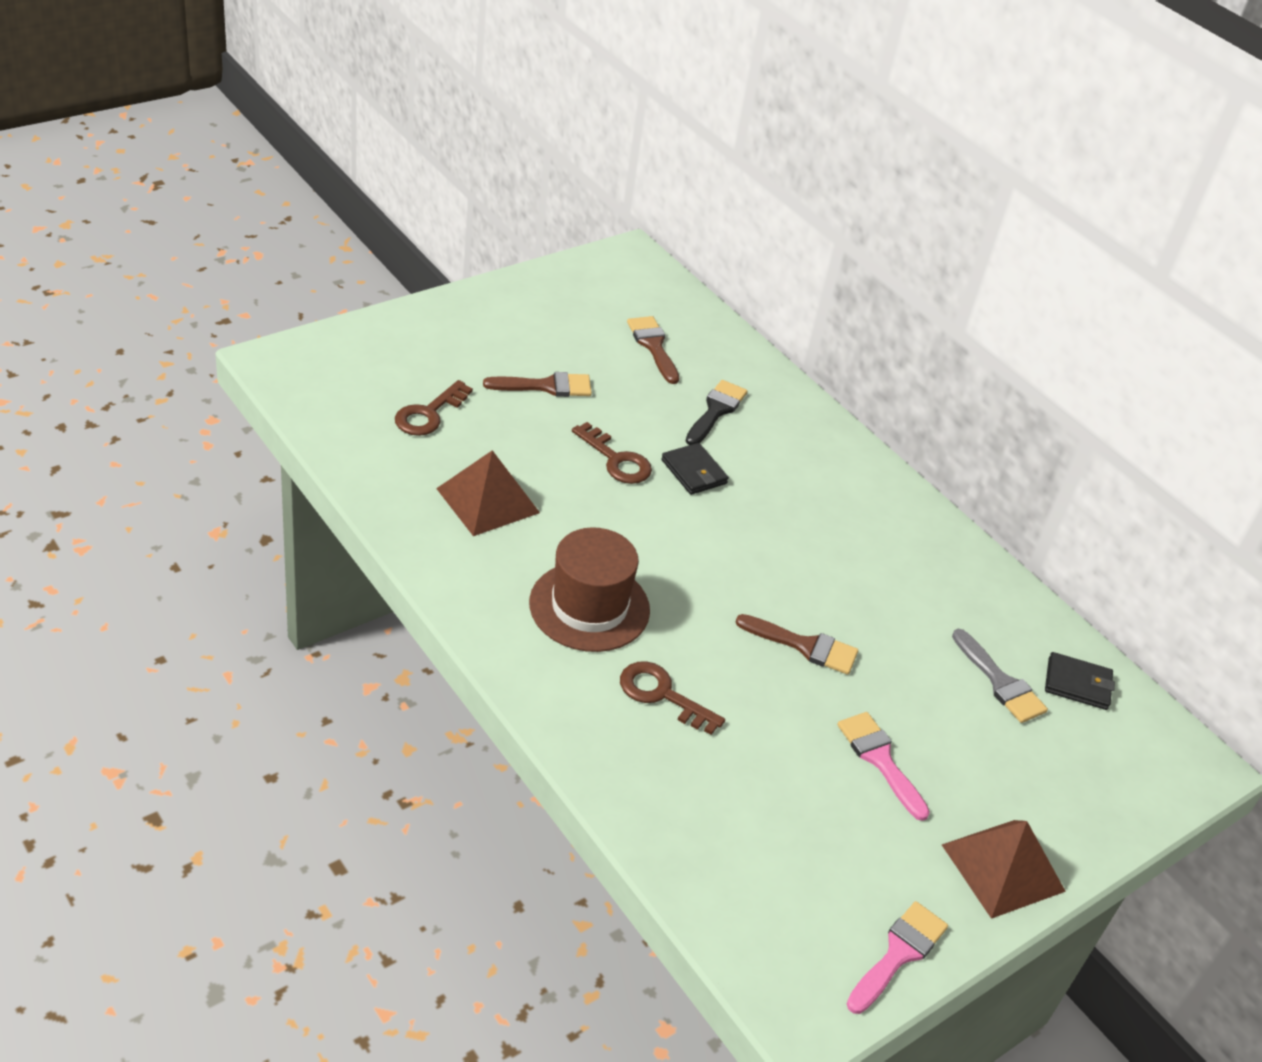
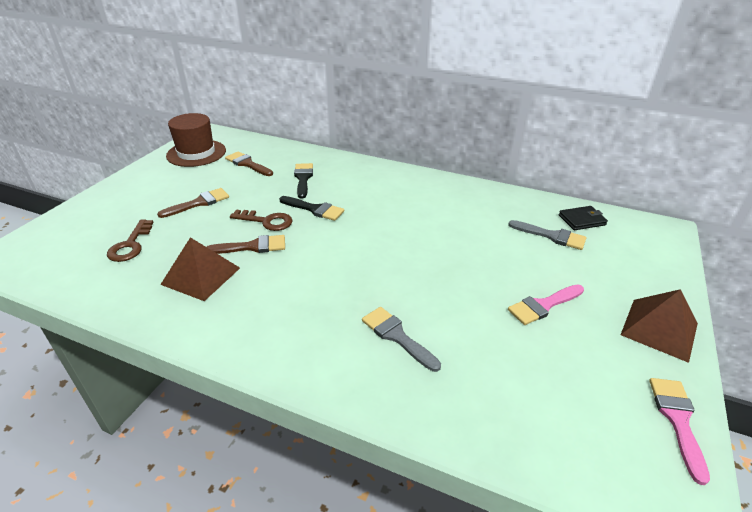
camera: 25 degrees left, 5 degrees down
(589, 606) = (310, 306): brown hat -> brown hat (196, 153)
(662, 695) = (397, 336): brown key -> grey brush
(694, 472) = (314, 209): black wallet -> black brush
(804, 646) = (447, 266): brown brush -> brown brush (252, 247)
(880, 760) = (543, 305): pink brush -> pink brush turned 60 degrees counterclockwise

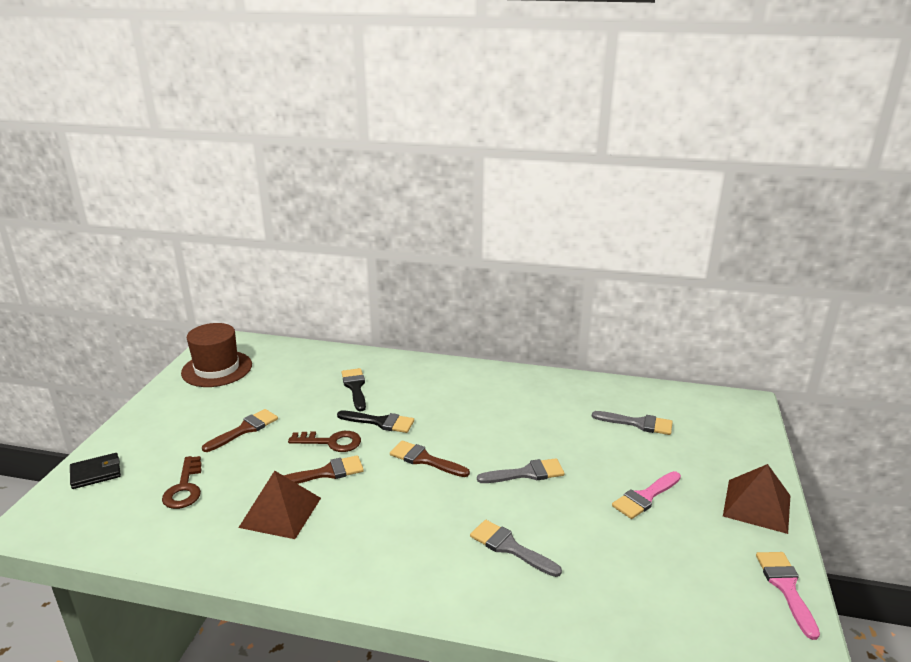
camera: 10 degrees left, 10 degrees down
(247, 164) = (284, 376): brown brush -> brown brush (424, 459)
(432, 269) = (526, 473): none -> grey brush
(581, 220) = (664, 403): black wallet -> black wallet (96, 473)

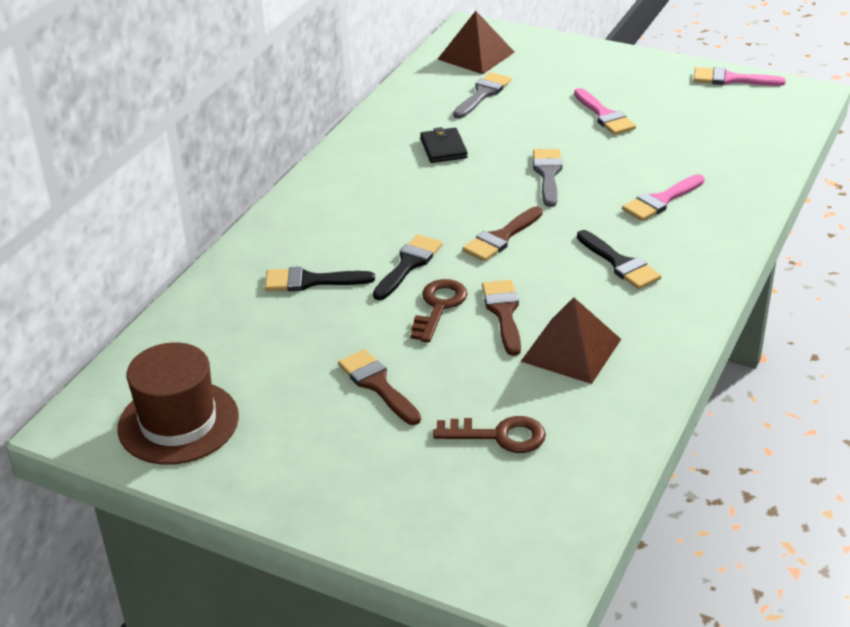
camera: 75 degrees left, 10 degrees up
(96, 473) = (436, 533): black wallet -> black wallet (443, 148)
(401, 529) = (620, 263): none -> black brush
(510, 547) = (661, 200): grey brush -> pink brush
(757, 505) = (630, 65): brown pyramid -> brown pyramid (476, 55)

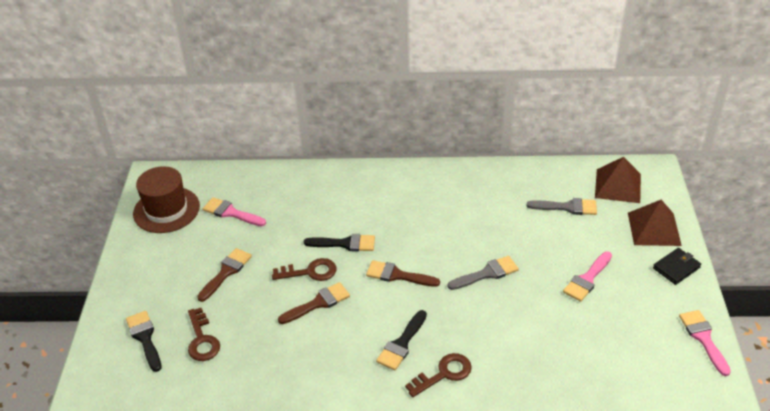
camera: 65 degrees right, 5 degrees up
(311, 281) = (307, 209): black brush -> black brush (145, 338)
(443, 148) = (484, 213): black wallet -> black wallet (676, 268)
(571, 350) = (296, 347): brown pyramid -> brown pyramid (654, 229)
(661, 200) = (492, 344): pink brush -> pink brush (231, 213)
(686, 245) = (444, 374): none -> brown key

